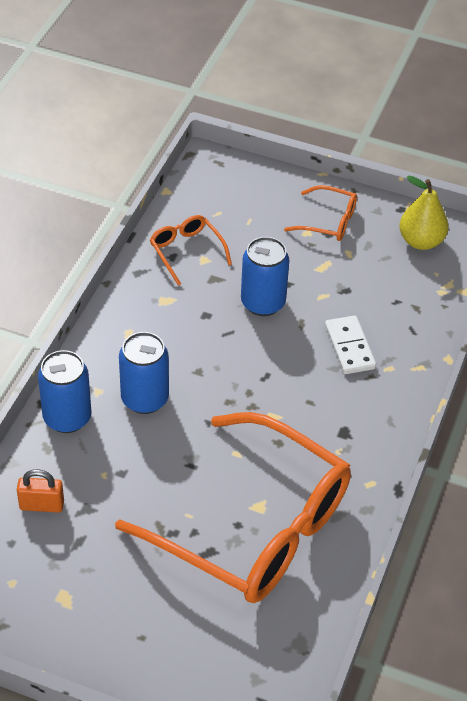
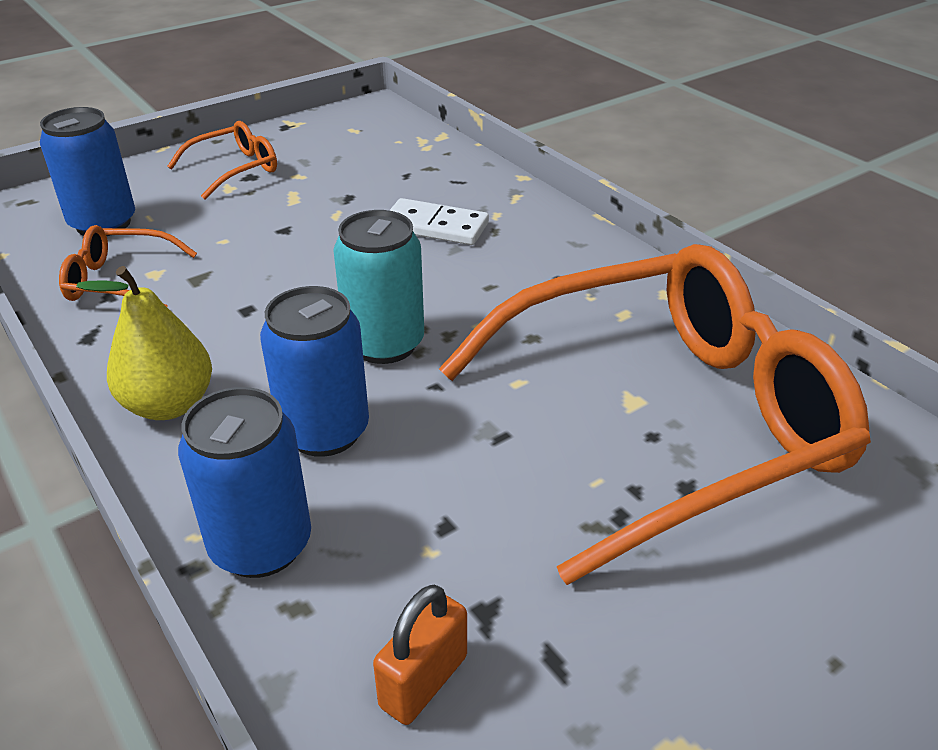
camera: 55 degrees left, 10 degrees down
(223, 385) = (384, 344): none -> turquoise can
(263, 303) = (289, 257): blue can -> blue can (103, 224)
(421, 241) = (343, 132): yellow pear -> yellow pear (169, 405)

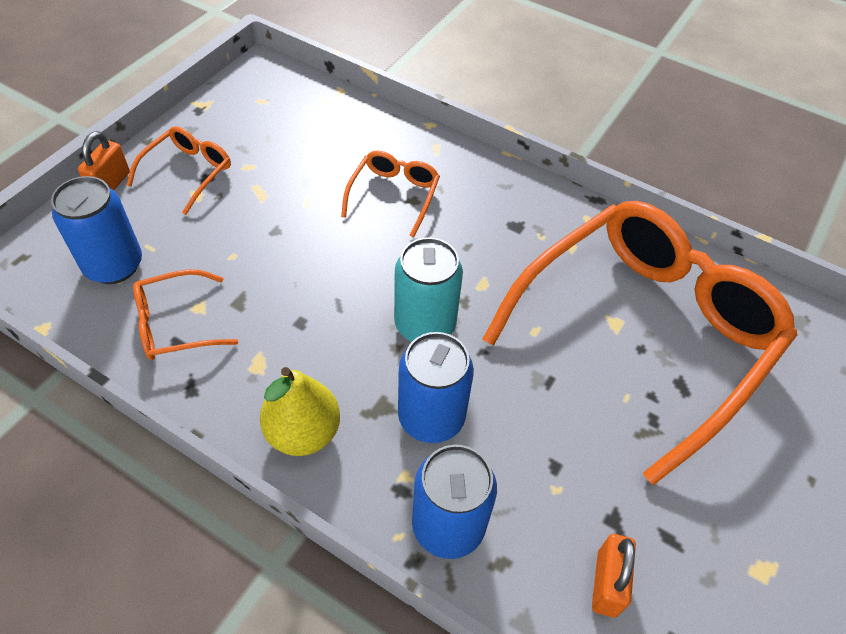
camera: 25 degrees left, 15 degrees up
(154, 164) = (110, 184): none -> orange padlock
(435, 226) = (393, 196): white domino -> orange glasses

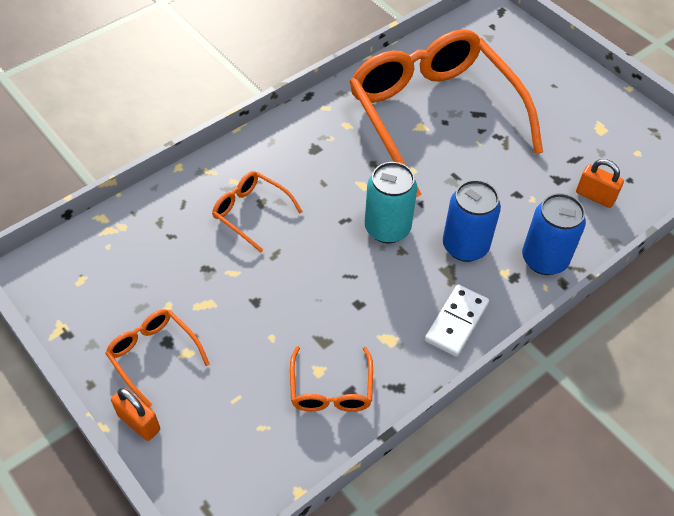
camera: 70 degrees left, 0 degrees up
(114, 265) = (247, 429): blue can -> none
(303, 432) = (456, 322): yellow pear -> white domino

